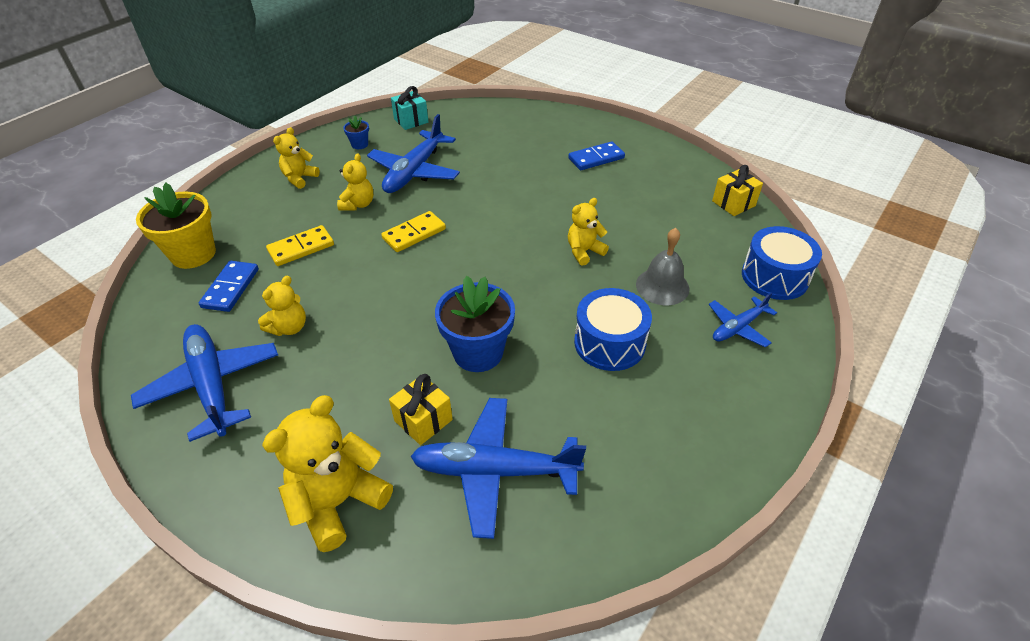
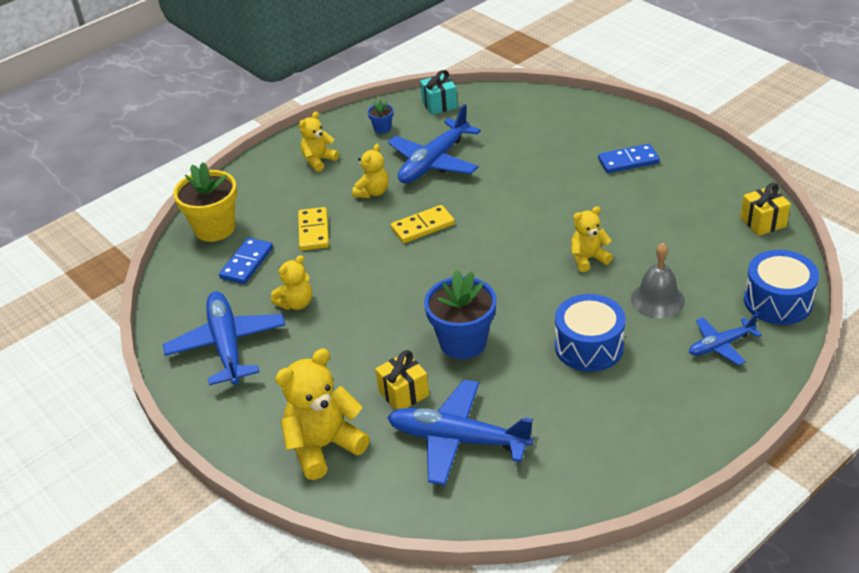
camera: 15 degrees right, 5 degrees down
(301, 248) = (313, 231): yellow domino -> yellow domino turned 75 degrees counterclockwise

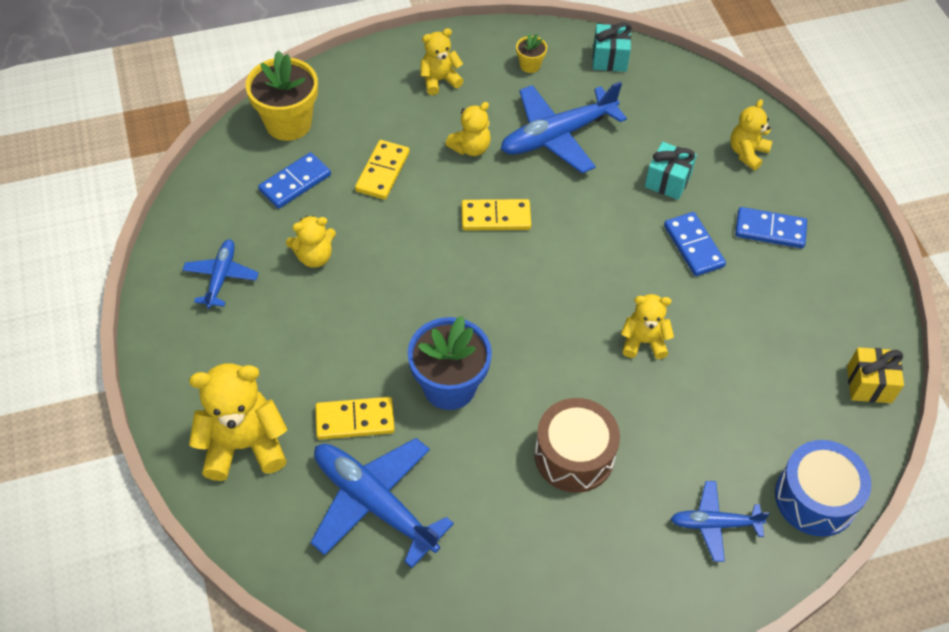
camera: 20 degrees right, 15 degrees up
(227, 345) = (221, 277): blue plane -> blue plane, size x0.56
(382, 128) = (530, 65): blue flower pot -> yellow flower pot
(403, 393) = (355, 420): yellow gift -> yellow domino
(535, 159) = (667, 181): none -> turquoise gift
(579, 124) = (747, 153): none -> yellow teddy bear
(581, 190) = (693, 246): none -> blue domino
(589, 346) = (574, 455): blue drum -> brown drum
(657, 299) = (684, 431): grey bell -> none

